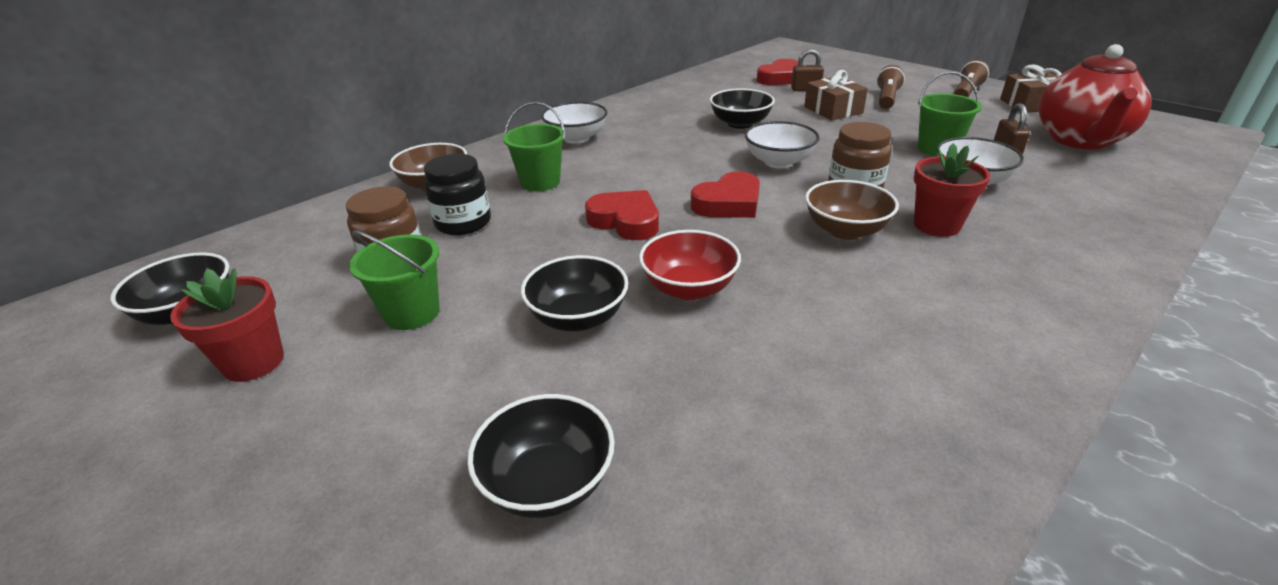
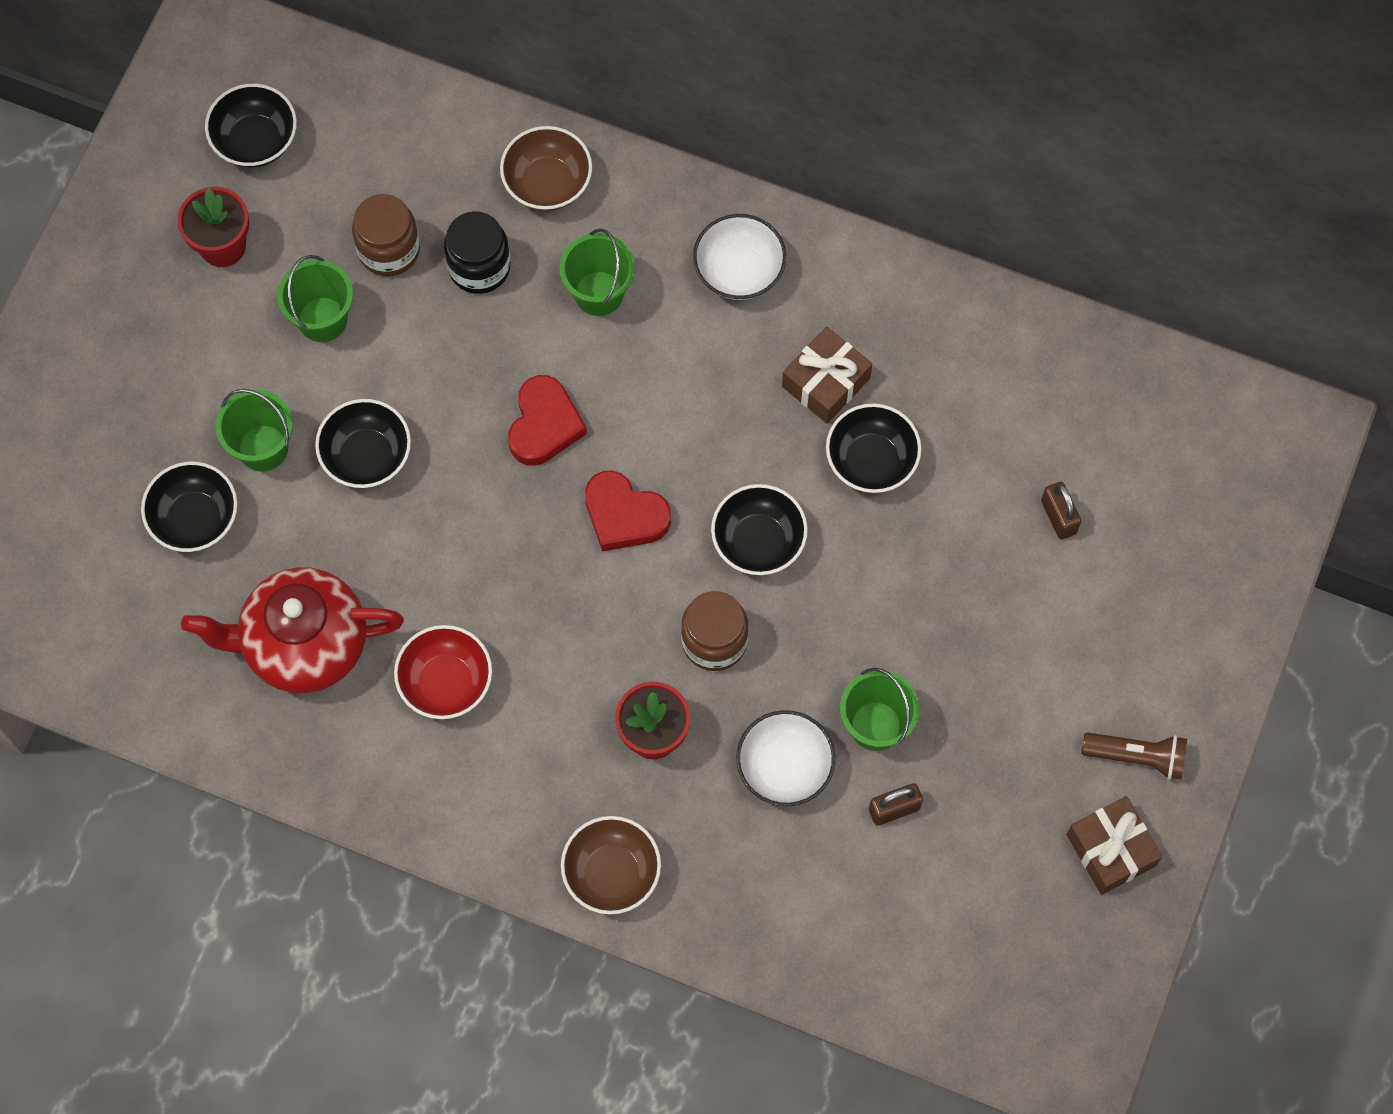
camera: 65 degrees right, 35 degrees up
(506, 391) = (263, 448): none -> green bucket
(689, 288) = (444, 530): red bowl -> red bowl (446, 682)
(778, 162) = (758, 541): white bowl -> black bowl
(780, 78) = (1102, 467): red heart -> none
(833, 110) = (976, 573): brown gift -> brown gift (826, 382)
(845, 230) = (607, 647): brown bowl -> brown bowl (611, 873)
(886, 99) = (1058, 642): brown flashlight -> none
(1080, 140) = (976, 904): red teapot -> red teapot (303, 645)

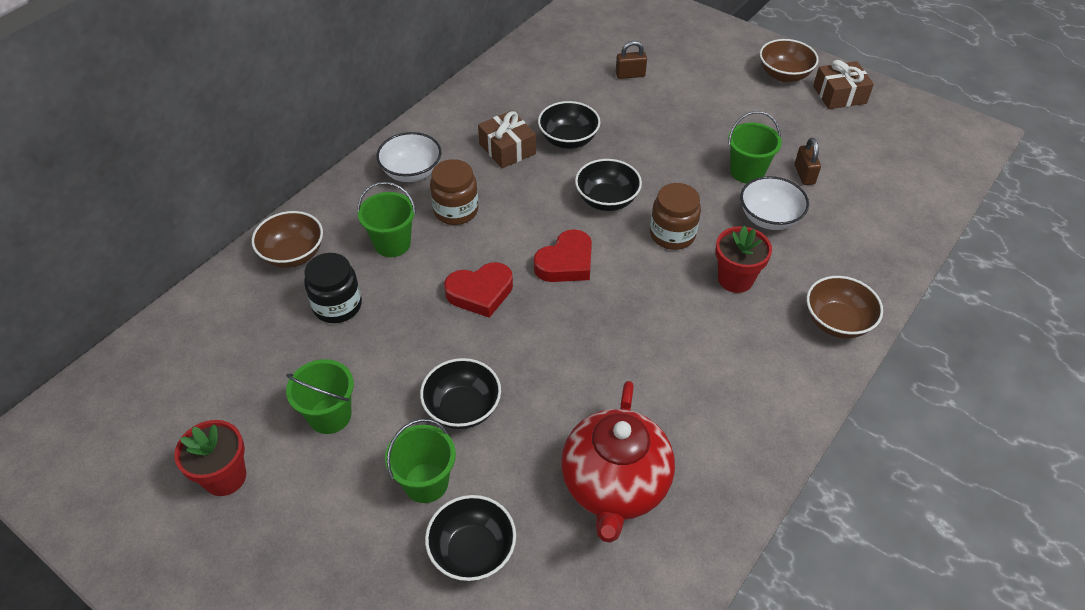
camera: 75 degrees left, 20 degrees down
(256, 141) = (143, 432): black bowl -> none
(389, 250) = (293, 359): brown jar -> brown jar (456, 211)
(446, 682) = (670, 393): red bowl -> none
(544, 425) = (480, 293): red heart -> red heart turned 135 degrees clockwise
(1137, 757) = (784, 75): brown flashlight -> brown bowl

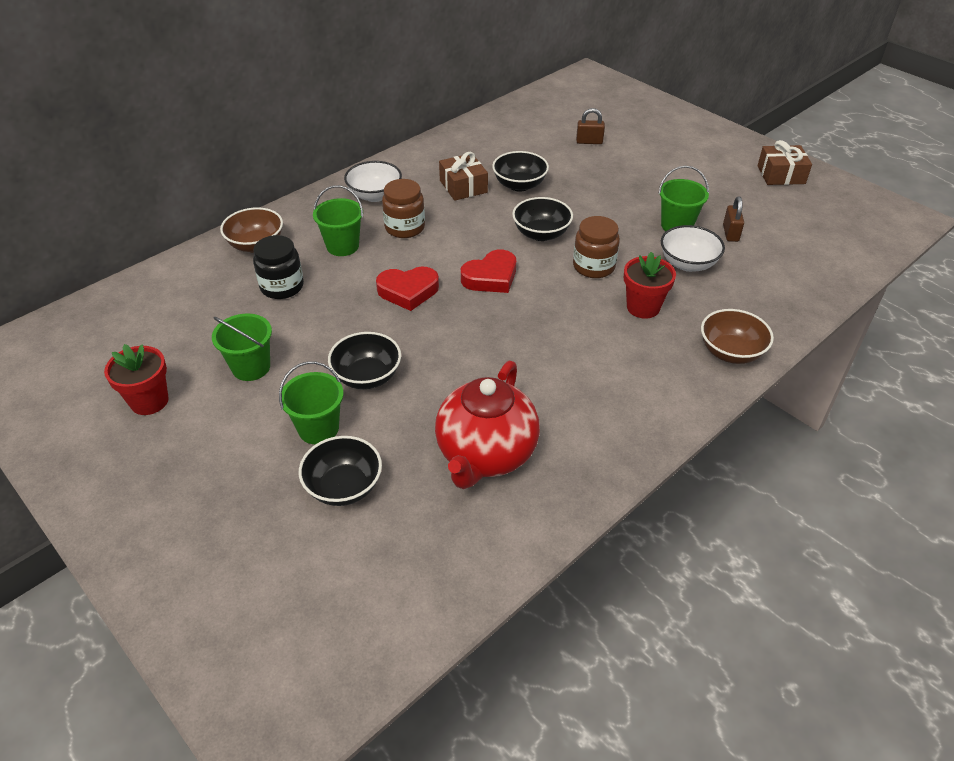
camera: 10 degrees right, 5 degrees down
(784, 75) = (732, 154): brown bowl -> none

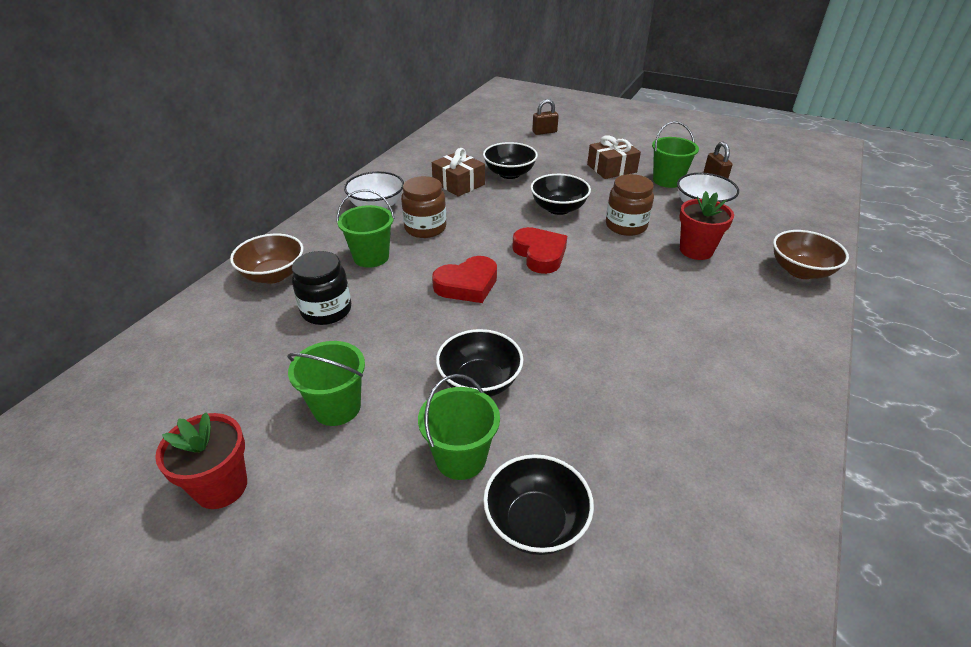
camera: 20 degrees left, 5 degrees down
(486, 455) = (665, 432): red teapot -> none
(491, 277) = (540, 254): red heart -> red heart turned 60 degrees counterclockwise
(781, 175) = (714, 131): brown gift -> brown gift (611, 168)

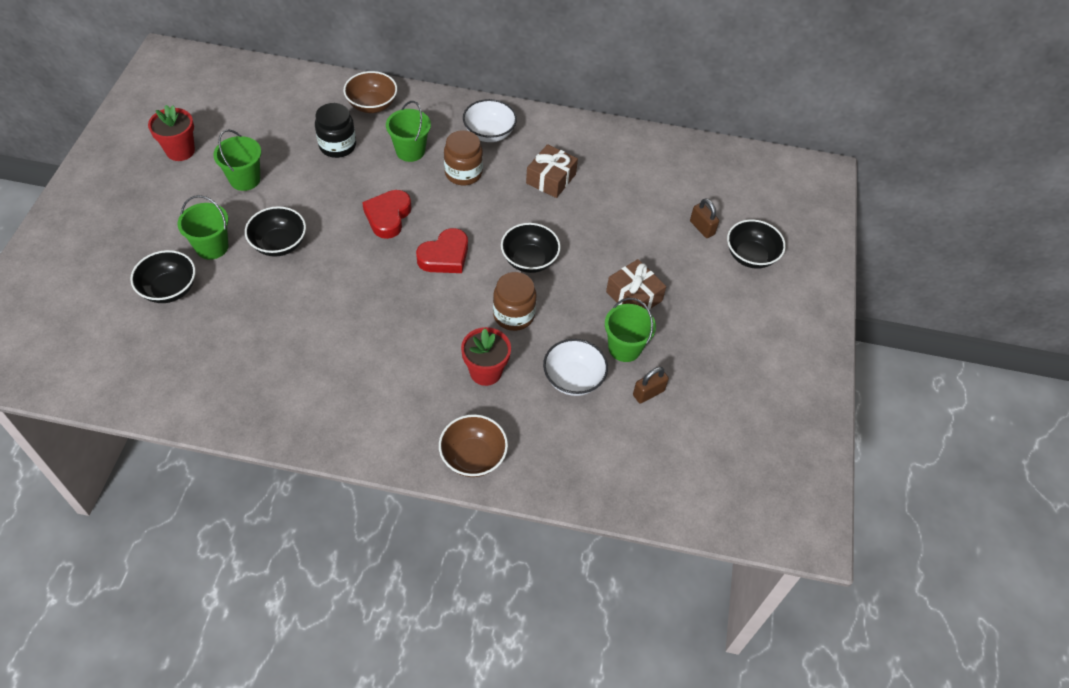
camera: 70 degrees right, 15 degrees up
(467, 285) = (388, 216): red heart -> red heart turned 60 degrees clockwise
(509, 174) = (586, 213): black bowl -> black bowl (750, 256)

